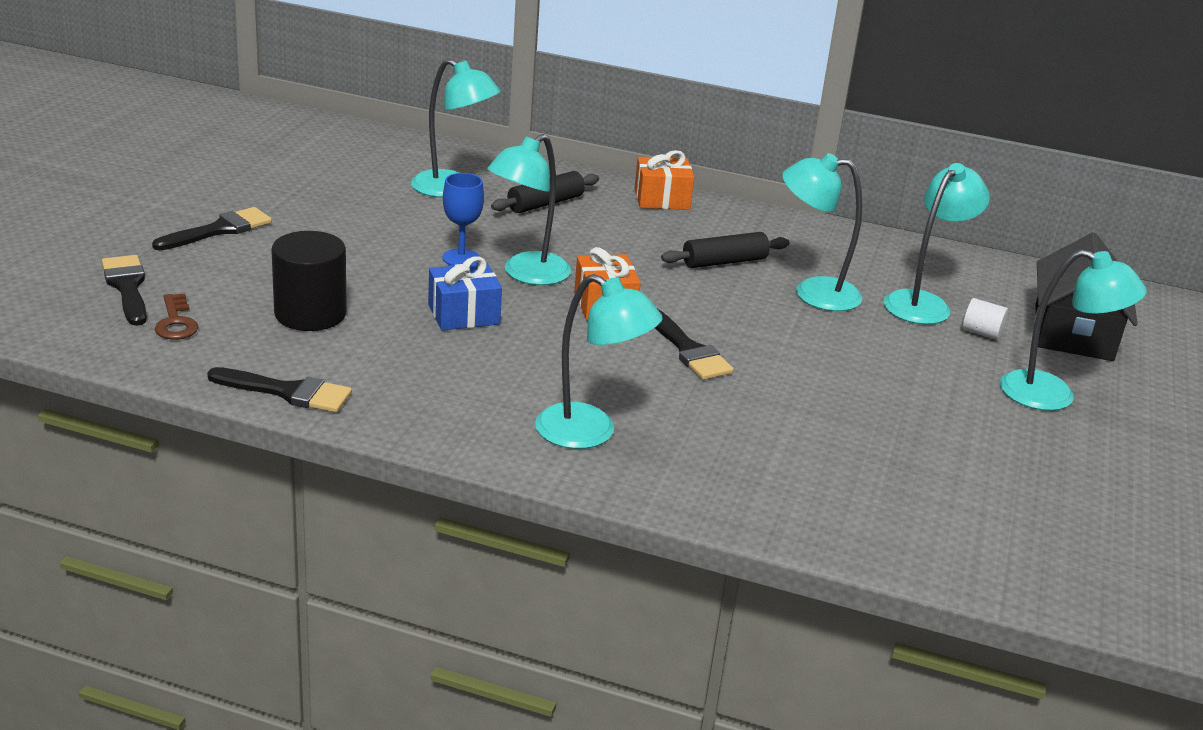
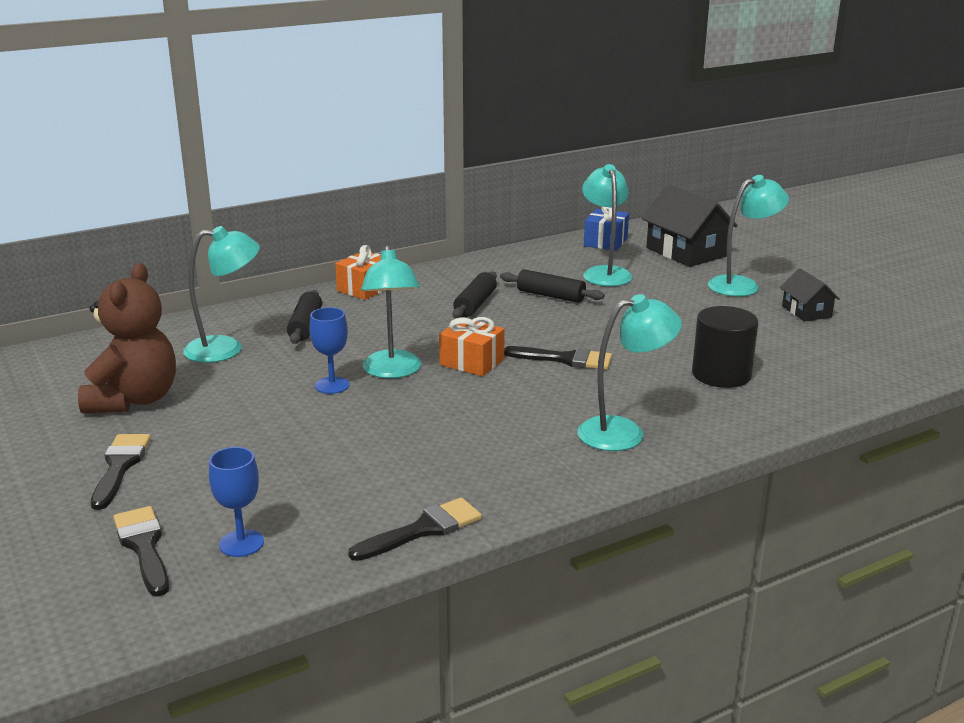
camera: 45 degrees left, 5 degrees down
(127, 287) = (144, 547): black brush -> black brush turned 45 degrees clockwise
(176, 322) = (241, 543): brown key -> blue goblet
(310, 314) = (320, 476): black cylinder -> black cylinder (721, 375)
(319, 191) = (134, 400): none -> brown teddy bear
(463, 314) = (412, 415): blue gift -> blue gift (605, 242)
(813, 293) = (550, 296): turquoise lamp -> black rolling pin
(981, 333) = (656, 273): white cylinder -> none
(1060, 461) = (806, 311): none -> black house

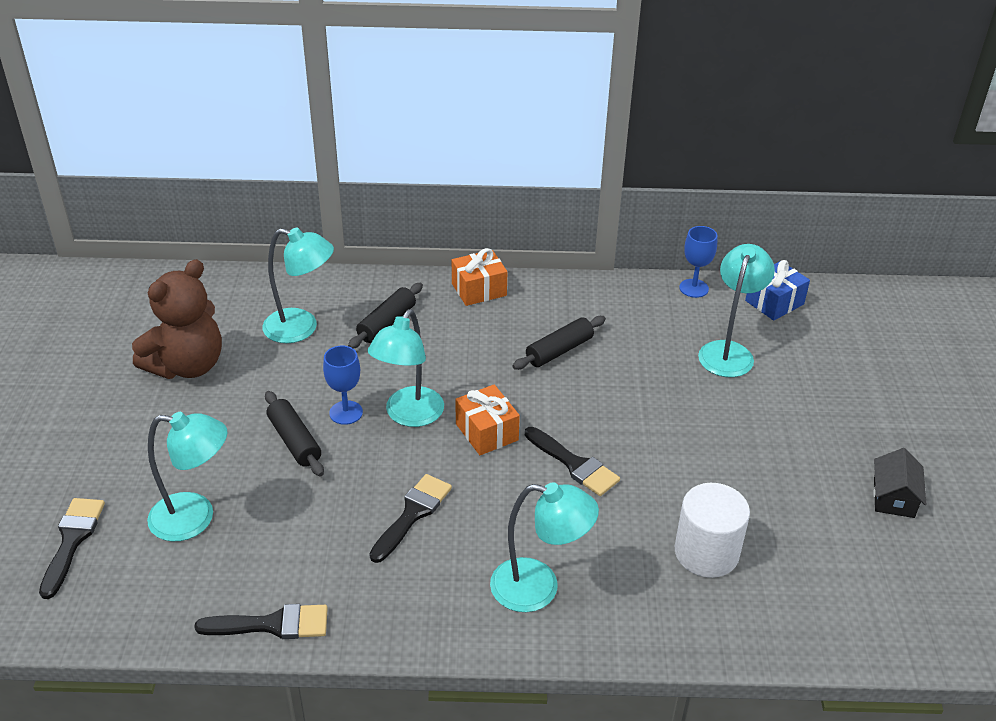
camera: 30 degrees right, 15 degrees up
(120, 467) = (121, 442): black brush -> black brush (412, 514)
(241, 543) = (136, 571): blue goblet -> blue goblet (693, 288)
(550, 296) = (642, 366): black rolling pin -> black rolling pin (294, 441)
(686, 252) = (848, 350): black house -> none
(721, 375) = (706, 552): black cylinder -> white cylinder
(742, 285) = (861, 426): turquoise lamp -> turquoise lamp (195, 518)

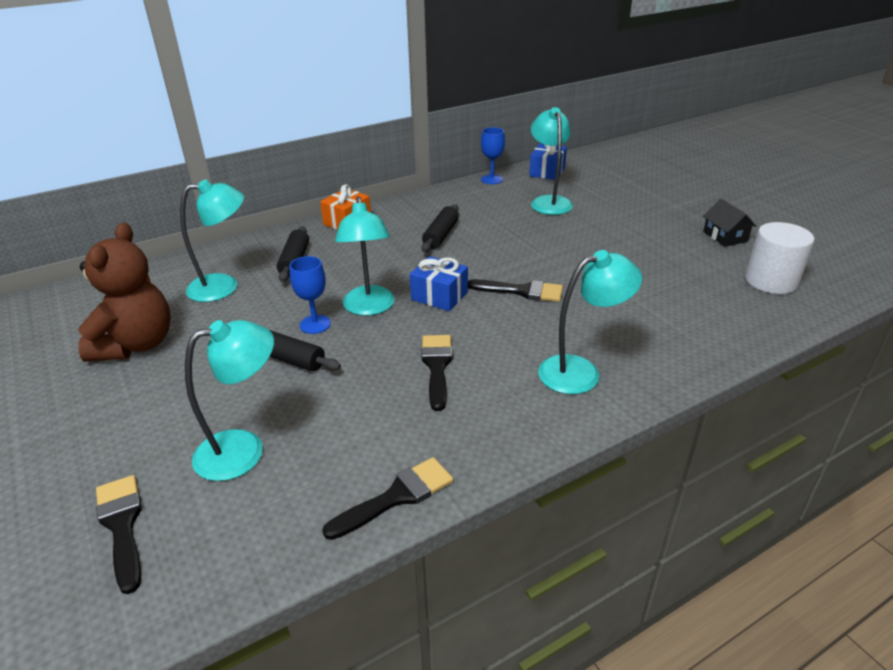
camera: 30 degrees left, 5 degrees down
(486, 432) = (439, 296): orange gift -> blue gift
(706, 552) = (661, 305): white cylinder -> white cylinder (771, 281)

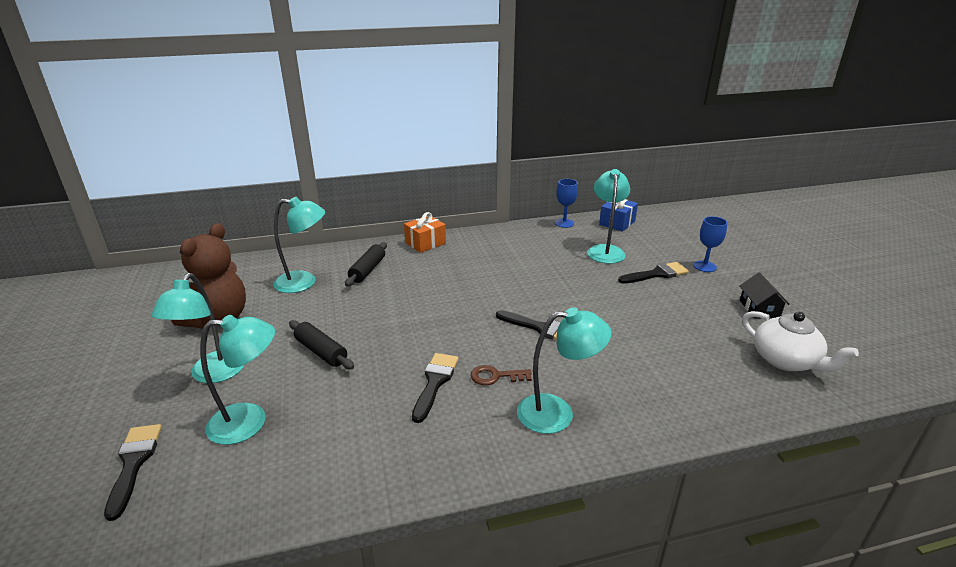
camera: 15 degrees right, 5 degrees down
(315, 324) = (356, 326): blue goblet -> blue goblet (704, 266)
(369, 308) = (406, 320): turquoise lamp -> turquoise lamp (212, 374)
(396, 497) = (344, 492): black brush -> black brush (656, 274)
(439, 296) = (468, 320): blue gift -> none
(441, 235) = (496, 266): black rolling pin -> none
(499, 348) = (495, 376): none -> brown key
(771, 281) = (786, 360): white cylinder -> white teapot

